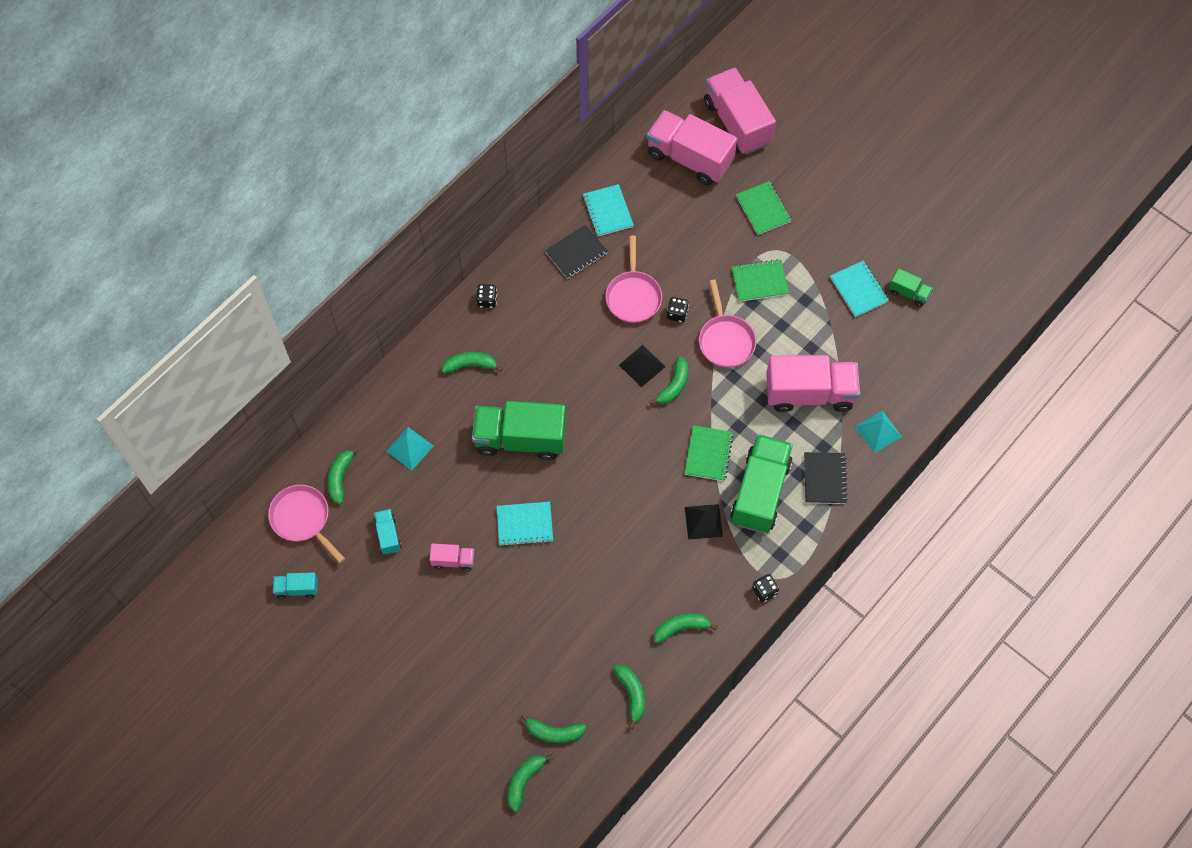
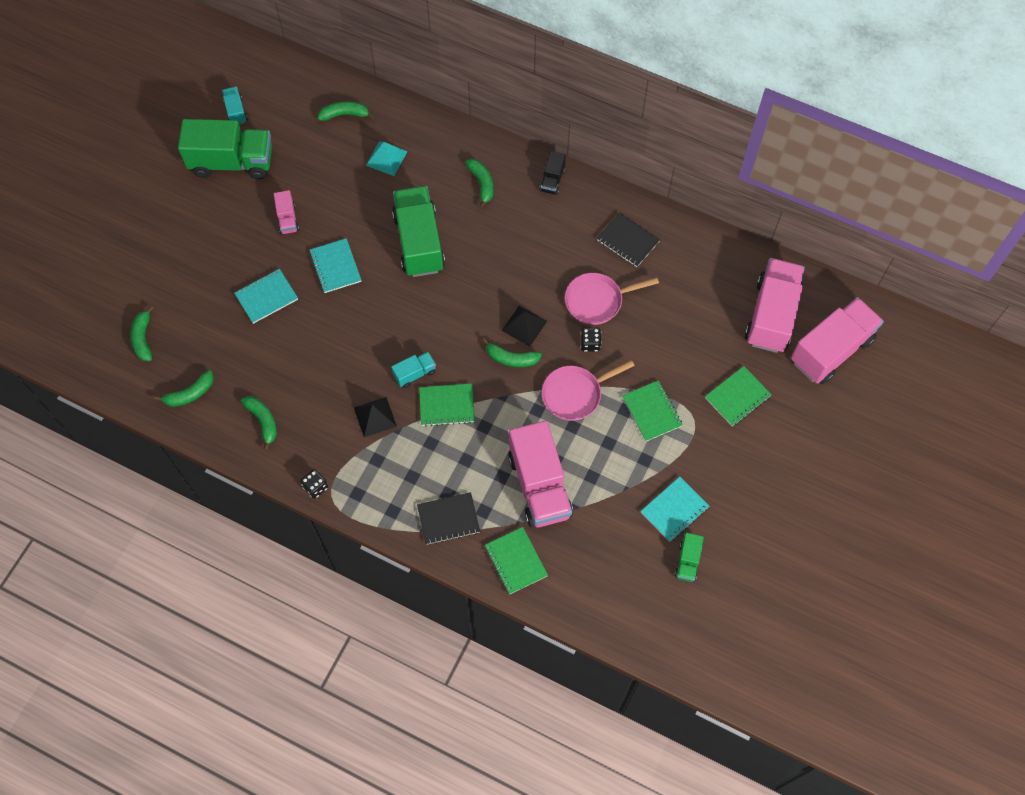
camera: 75 degrees right, 0 degrees up
(303, 519) = (299, 98): pink pan -> none
(388, 535) = (300, 164): turquoise truck -> turquoise truck (414, 373)
(487, 300) = (552, 180): black dice -> black truck
(524, 781) = (95, 326): green banana -> none
(607, 211) = (683, 257): turquoise notebook -> turquoise notebook (266, 297)
(760, 492) = (418, 461): green truck -> green truck (232, 162)
(878, 431) = (515, 561): turquoise pyramid -> green notebook

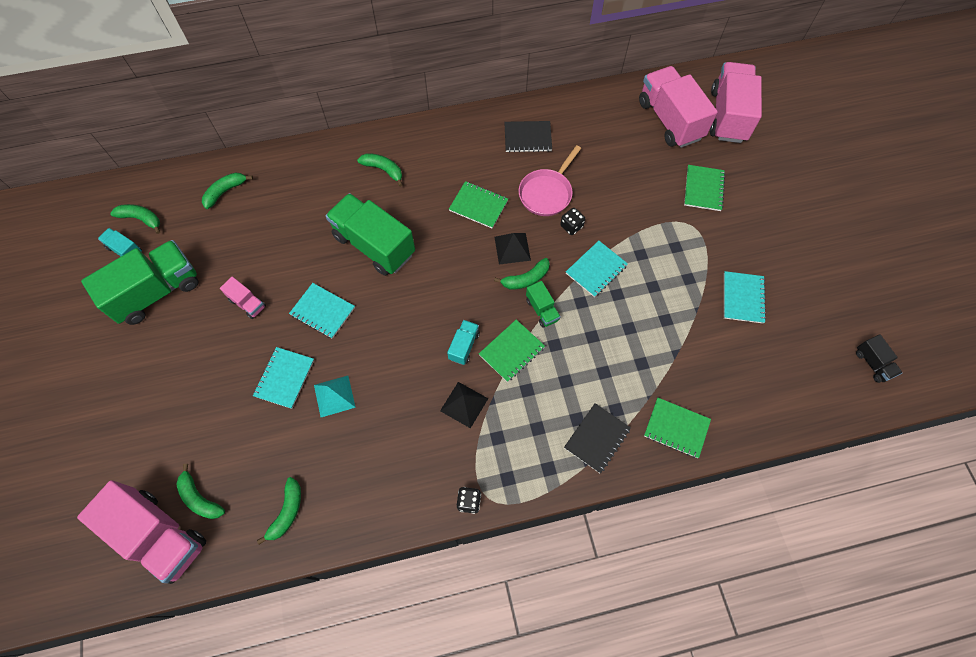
camera: 40 degrees left, 0 degrees up
(263, 421) = (374, 483): green banana -> green banana (141, 219)
(386, 158) = (290, 201): turquoise pyramid -> turquoise pyramid (334, 396)
(539, 485) = (637, 356): pink truck -> pink truck (160, 535)
(552, 180) = (434, 133): black truck -> black truck (873, 363)
(575, 394) = (596, 269): pink pan -> turquoise notebook
(652, 411) = (659, 241): green notebook -> green notebook (478, 206)
(687, 561) = (788, 327): green truck -> green truck (542, 310)

